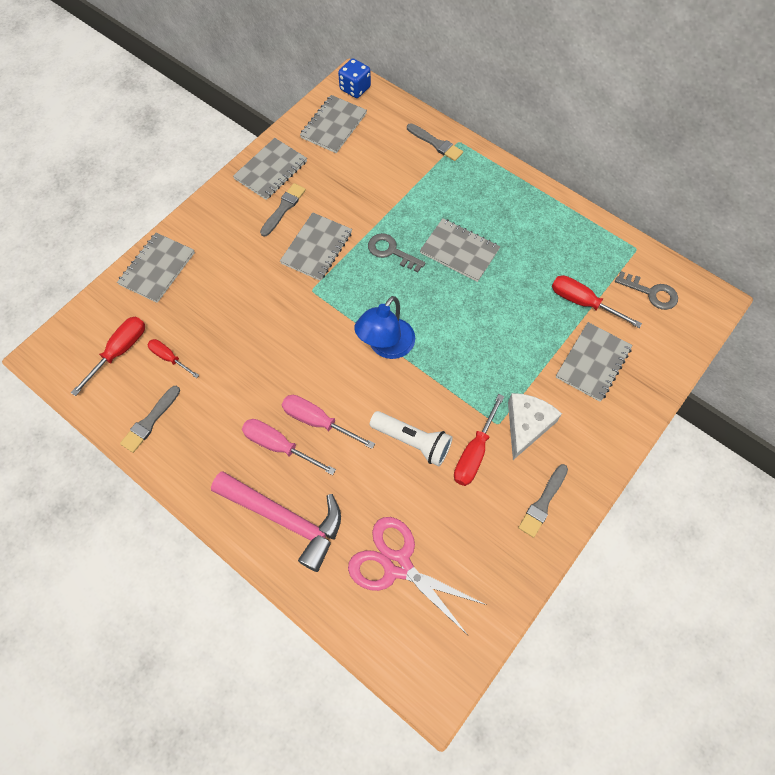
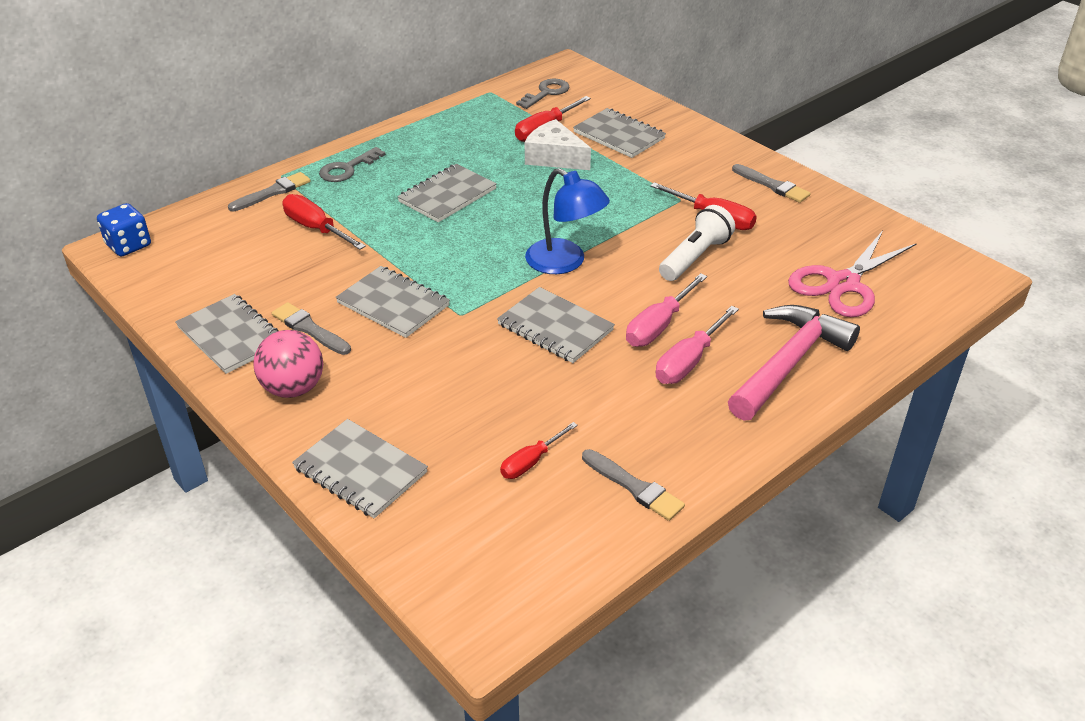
camera: 80 degrees left, 25 degrees down
(119, 351) = (504, 521): red screwdriver -> red screwdriver (316, 229)
(225, 216) = (293, 388): none -> pink ball
(333, 126) = (185, 270): grey notebook -> grey notebook (555, 327)
(391, 251) = (426, 244): grey key -> grey key (347, 169)
(526, 425) = (685, 183): white cheese -> white cheese (554, 157)

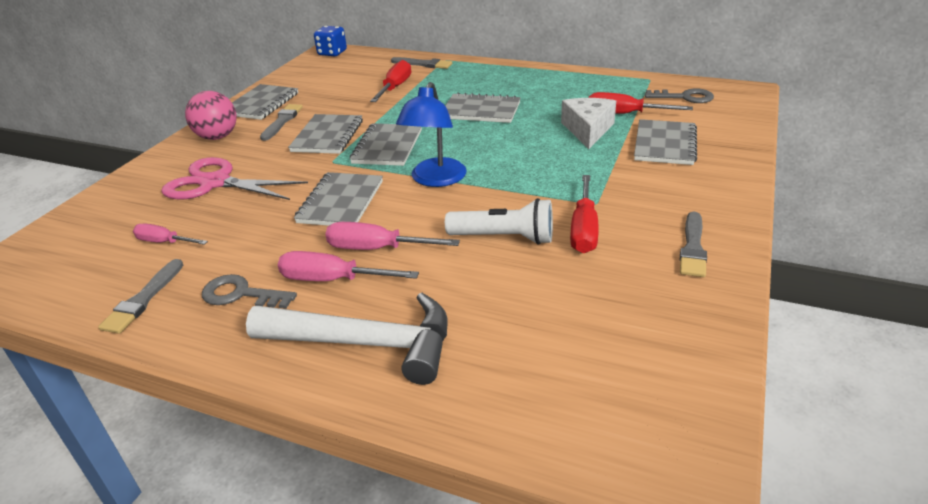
camera: 65 degrees right, 5 degrees down
(347, 169) = (476, 73): grey key -> grey key (241, 294)
(360, 470) = (140, 183): grey notebook -> grey notebook (387, 147)
(531, 462) = (164, 242): red screwdriver -> pink screwdriver
(788, 363) = (365, 343): pink hammer -> white hammer
(842, 284) = (547, 347): pink scissors -> pink scissors (215, 182)

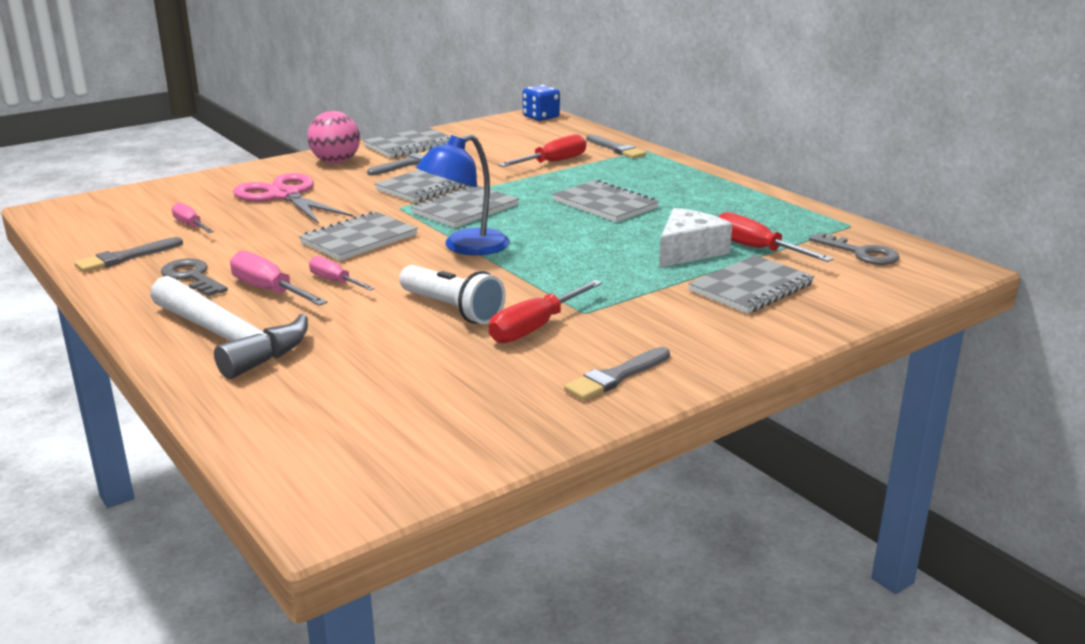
camera: 30 degrees right, 10 degrees down
(377, 249) = (335, 282): pink screwdriver -> pink screwdriver, size x0.66

